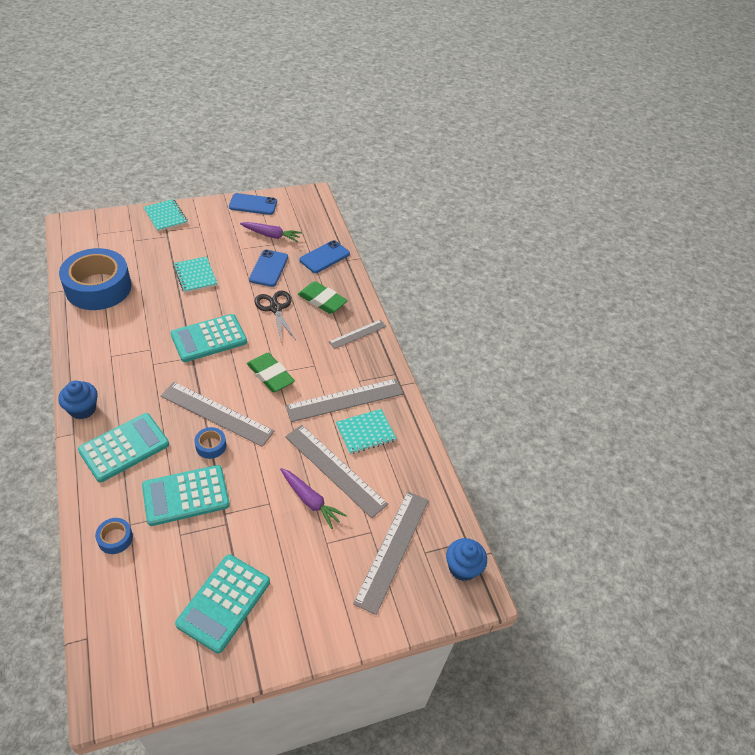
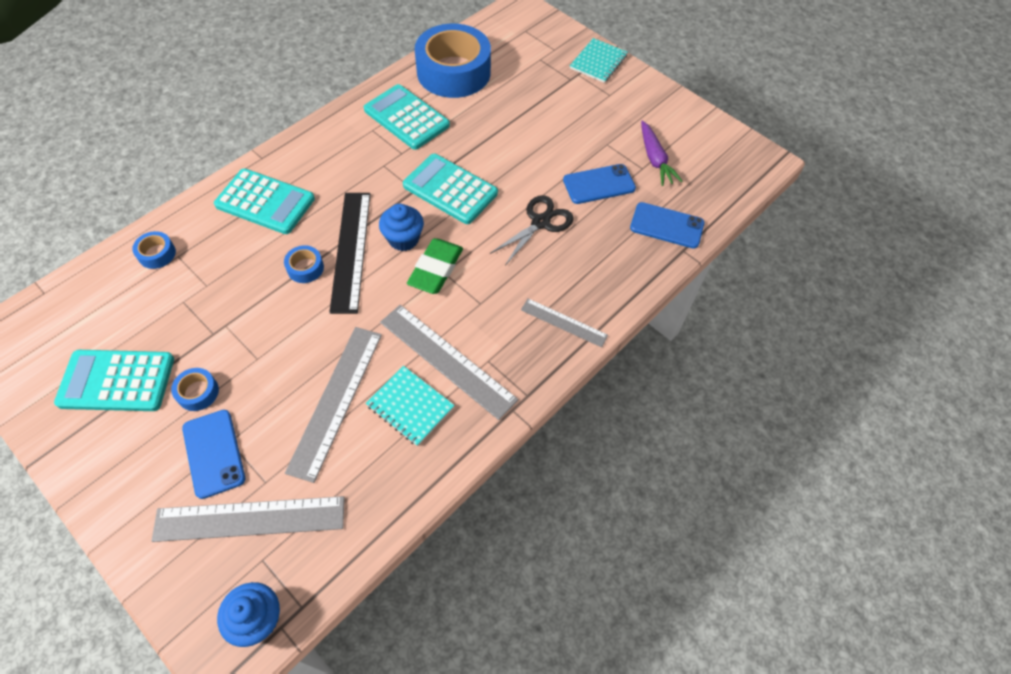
camera: 65 degrees right, 10 degrees up
(82, 409) = (294, 147): blue cupcake -> blue cupcake (403, 239)
(186, 495) = (232, 281): turquoise calculator -> turquoise calculator (406, 118)
(195, 275) = (532, 131): turquoise notebook -> none
(216, 413) = (351, 250): grey ruler -> black ruler
(253, 204) = (690, 117): blue phone -> blue phone (213, 453)
(272, 550) = (198, 392): none -> blue tape
(310, 501) = (279, 397): purple carrot -> none
(322, 300) = (590, 259): green eraser -> none

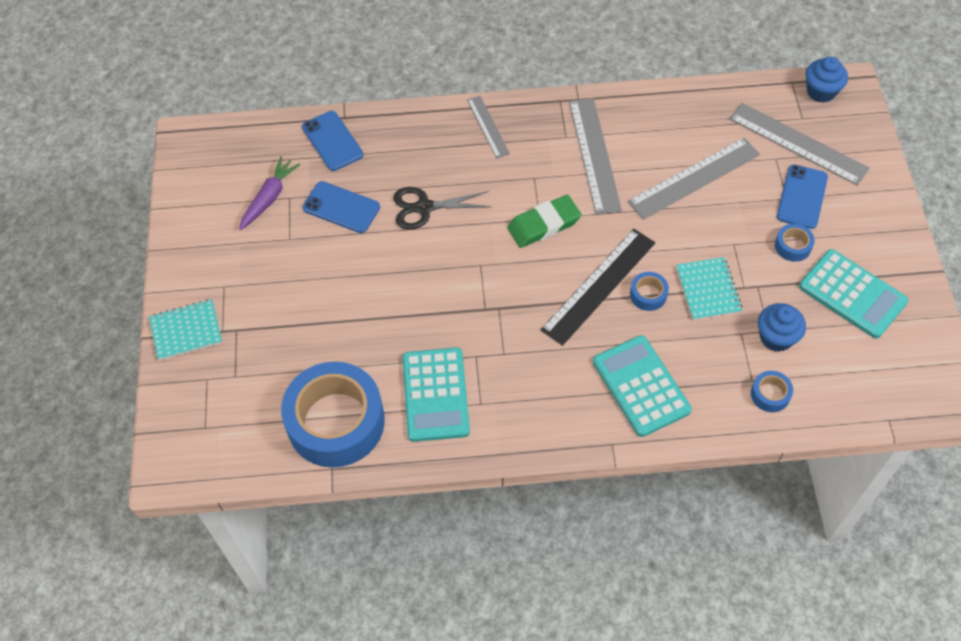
camera: 135 degrees left, 0 degrees up
(403, 239) = (547, 267): blue cupcake -> blue cupcake (776, 337)
(410, 406) = (645, 142): turquoise notebook -> turquoise notebook (708, 290)
(450, 189) = (467, 287): turquoise calculator -> none

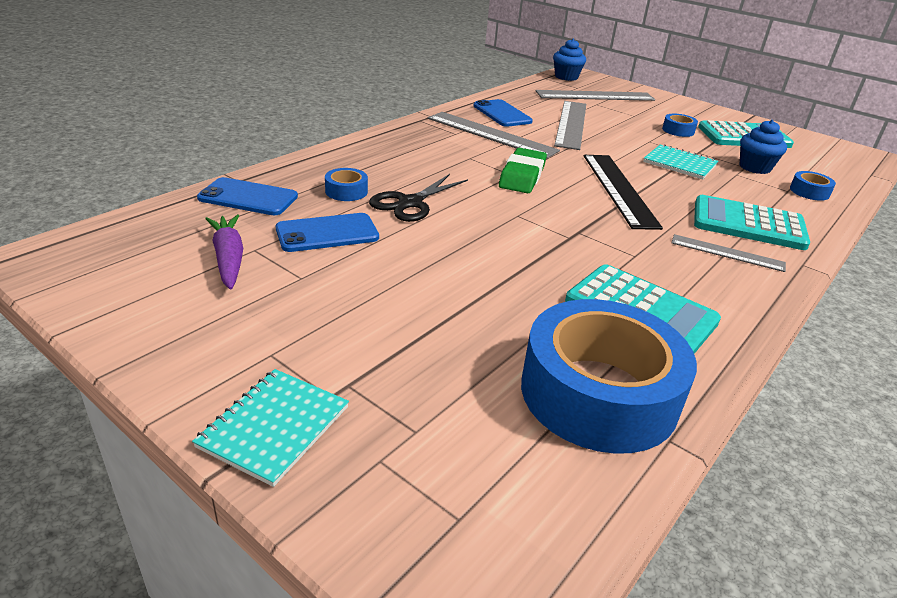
camera: 50 degrees left, 25 degrees down
(488, 126) = (387, 146): grey ruler -> grey ruler (727, 253)
(648, 295) = (655, 180): blue tape -> blue tape (346, 191)
(802, 197) = (640, 112): blue phone -> blue phone (502, 114)

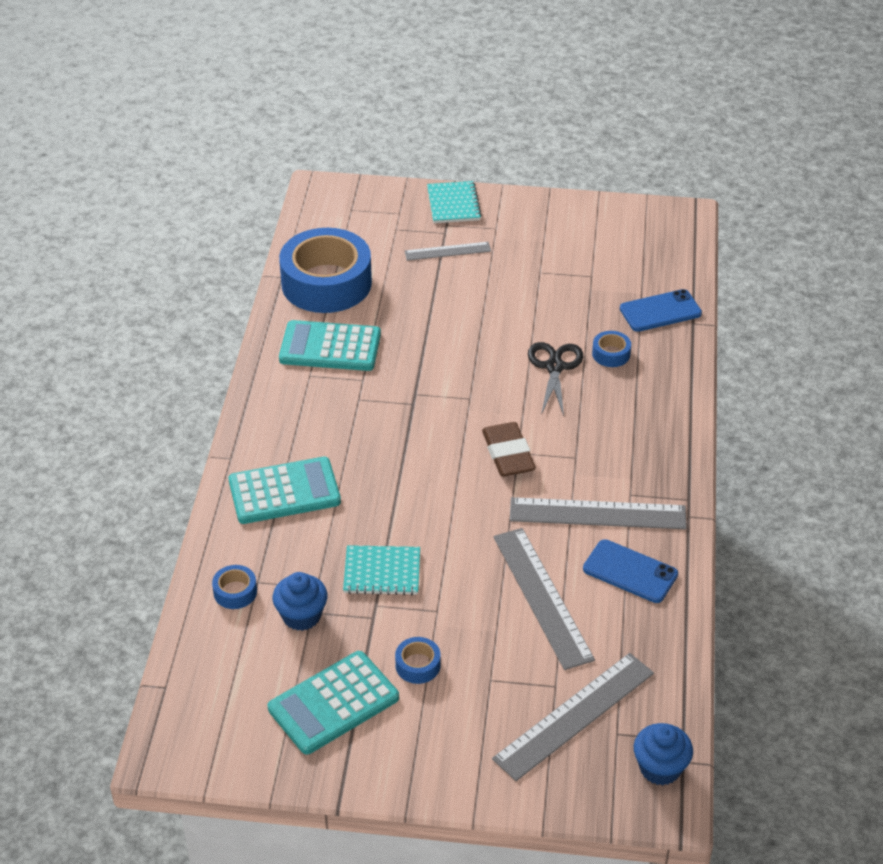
camera: 150 degrees right, 10 degrees up
(228, 258) = (594, 263): purple carrot -> none
(327, 233) = (569, 309): blue phone -> none
(522, 176) = (508, 454): green eraser -> brown eraser
(619, 189) = (415, 483): black ruler -> none
(727, 253) = (292, 439): grey ruler -> grey ruler (447, 251)

